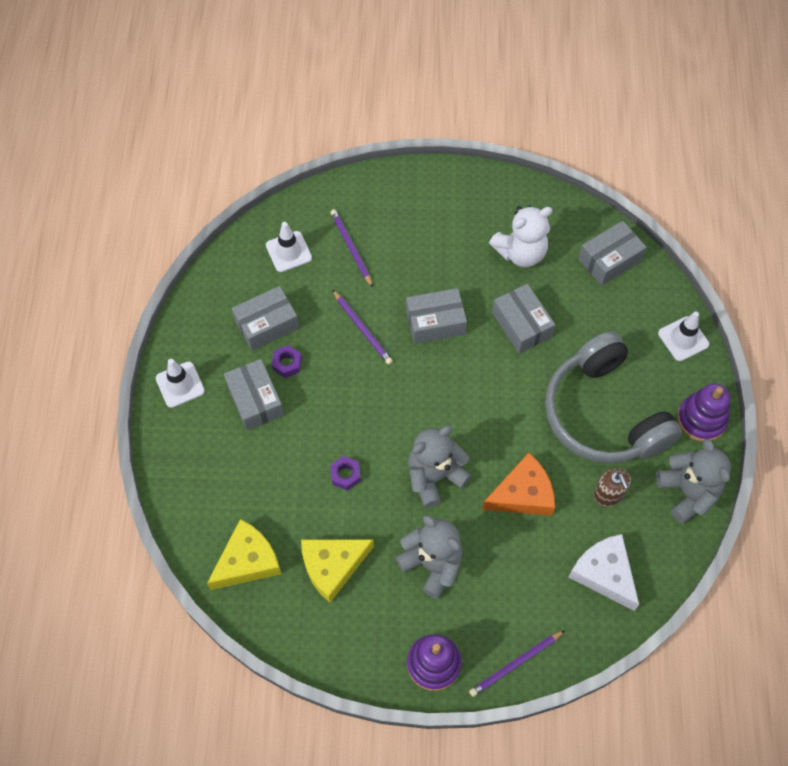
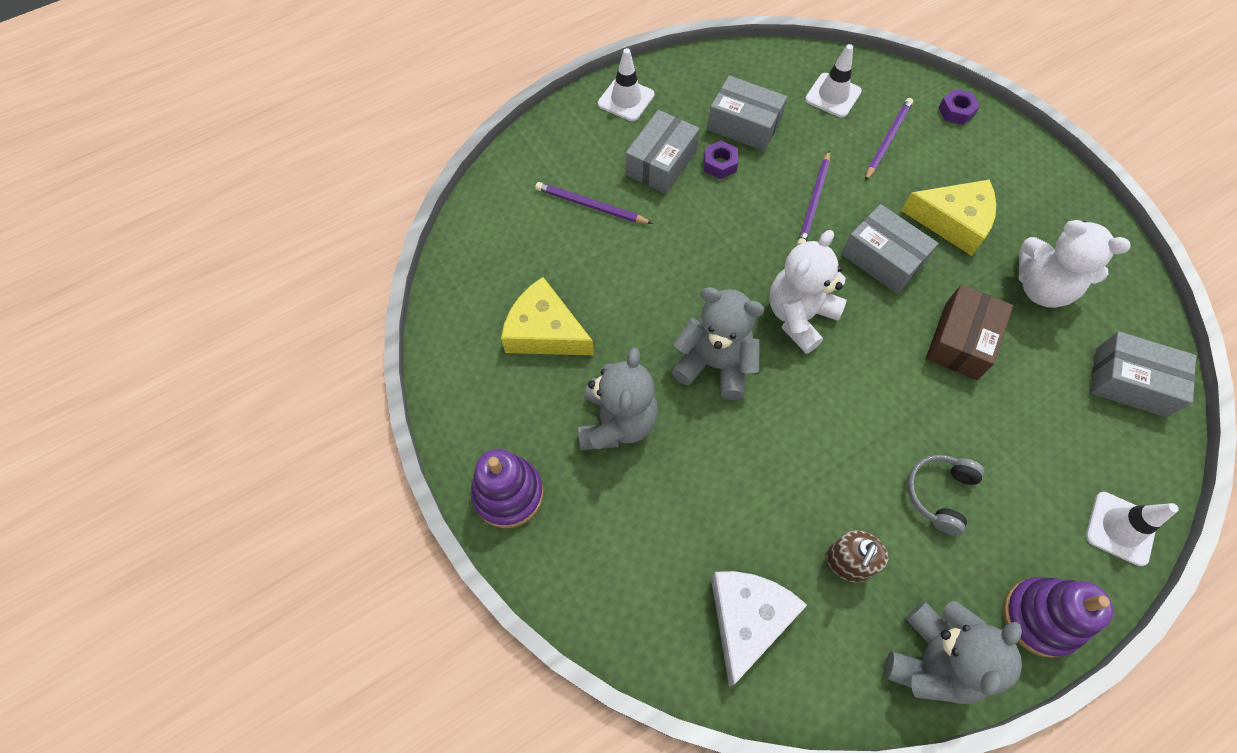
camera: 55 degrees right, 0 degrees up
(247, 561) = (496, 256): yellow cheese -> yellow cheese (953, 222)
(345, 475) = (649, 283): purple nut -> purple nut (956, 111)
(438, 402) = (799, 316): none -> white teddy bear
(515, 664) = (566, 583): purple pencil -> purple pencil (590, 206)
(521, 325) = (961, 341): grey box -> brown box
(523, 494) = (768, 465): orange cheese -> none
(603, 414) = (939, 494): grey headphones -> grey headphones, size x0.41

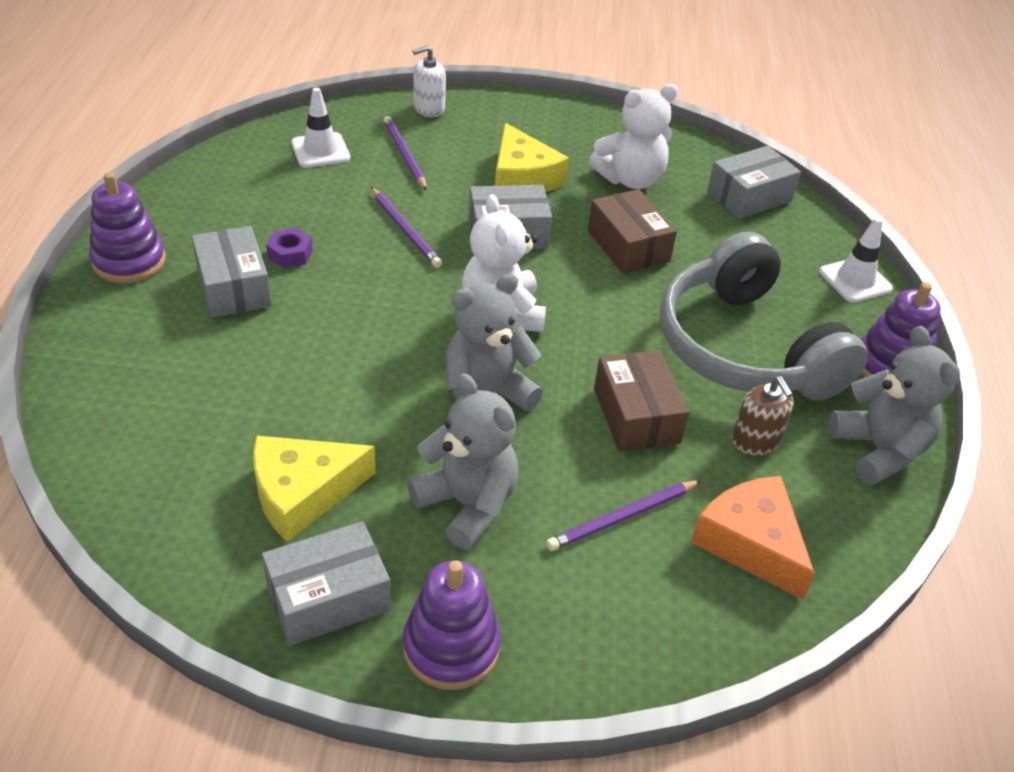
camera: 55 degrees left, 20 degrees down
(590, 206) = (209, 364): purple pencil -> purple pencil (622, 518)
(626, 99) = (129, 261): white traffic cone -> purple stacking toy
(744, 125) = (272, 213): grey box -> grey box (328, 597)
(747, 619) = (751, 543): white cheese -> orange cheese
(791, 467) = (636, 415): none -> brown box
(939, 494) = (744, 348): grey headphones -> grey headphones, size x2.42
(953, 222) = (522, 177): yellow cheese -> yellow cheese turned 105 degrees clockwise
(956, 111) = (429, 108): purple nut -> white soap dispenser

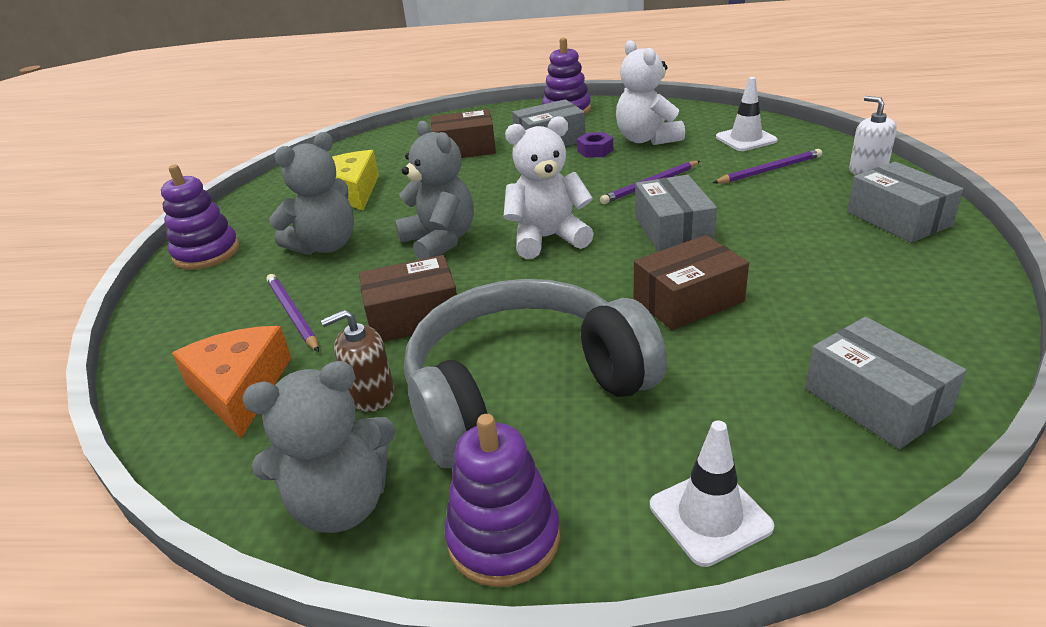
camera: 95 degrees right, 10 degrees down
(212, 368) = (465, 149): none -> brown box
(328, 597) = (264, 210): grey box -> grey box (898, 219)
(522, 177) = (779, 228): yellow cheese -> none
(630, 179) = (834, 295): white teddy bear -> white teddy bear (647, 139)
(751, 543) = (240, 388): orange cheese -> orange cheese turned 75 degrees counterclockwise

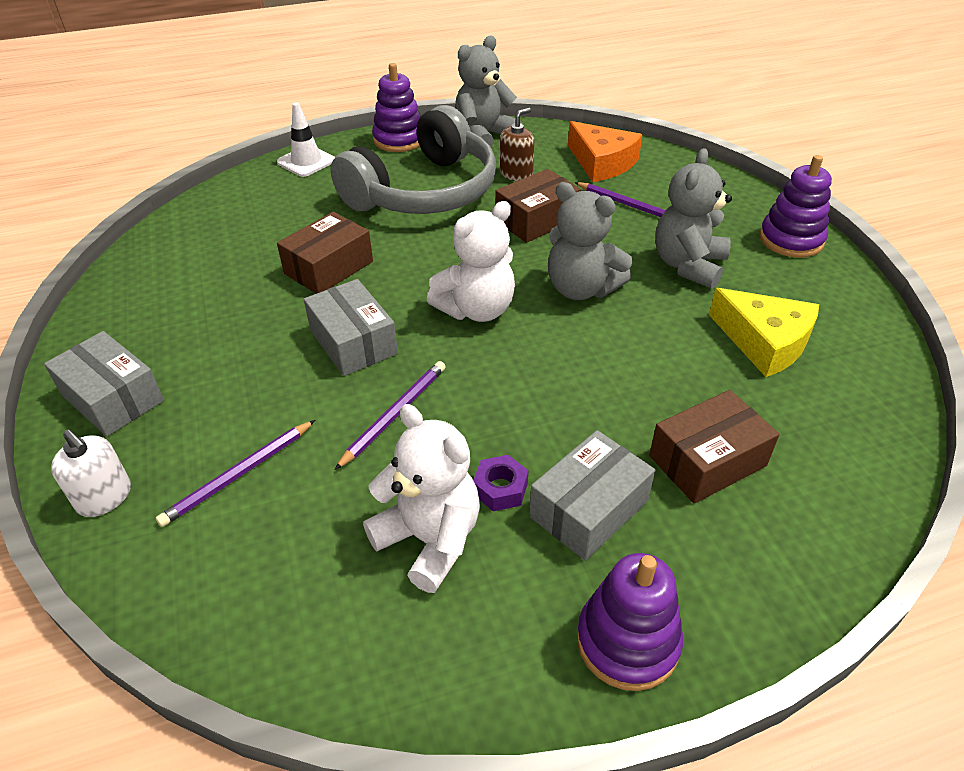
camera: 155 degrees right, 10 degrees up
(746, 139) = (265, 567): white traffic cone -> none
(875, 400) = (208, 222): grey box -> none

